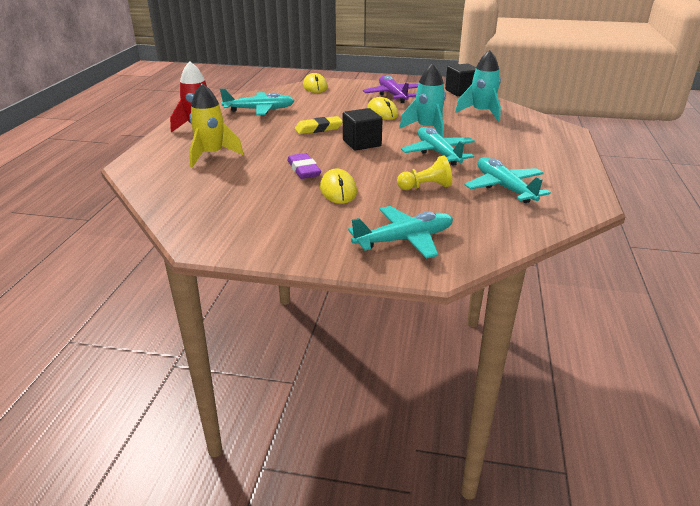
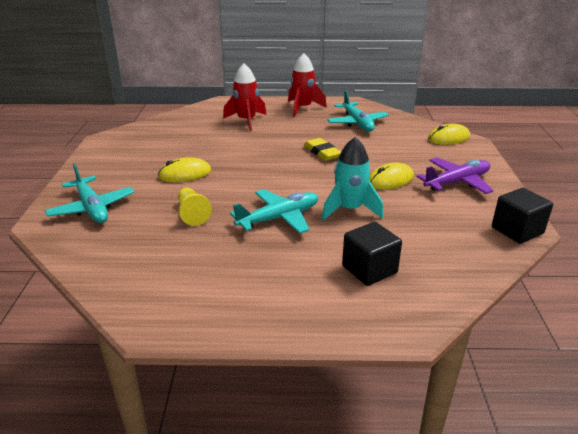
camera: 80 degrees right, 0 degrees up
(212, 155) = (246, 121): yellow rocket -> red rocket
(304, 170) = (224, 156): purple eraser -> none
(362, 143) = (292, 175): black cube -> black cube (369, 269)
(481, 113) = (435, 248): turquoise rocket -> none
(504, 188) = (192, 260): turquoise plane -> none

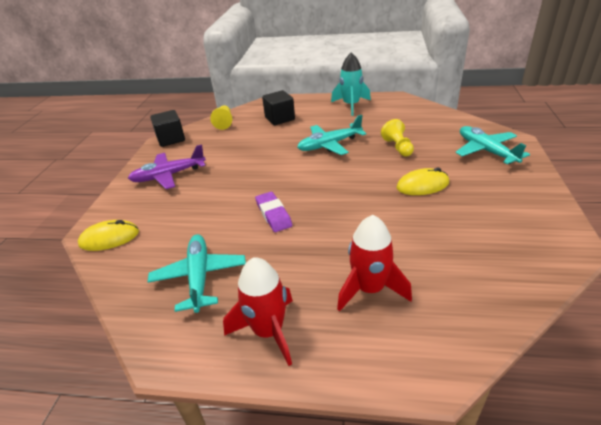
camera: 170 degrees left, 5 degrees up
(322, 152) = (273, 214): yellow eraser -> purple eraser
(349, 209) = (274, 152): turquoise rocket -> turquoise rocket (351, 105)
(390, 180) = (224, 178): yellow mouse -> none
(462, 262) = (224, 123): none -> yellow pawn

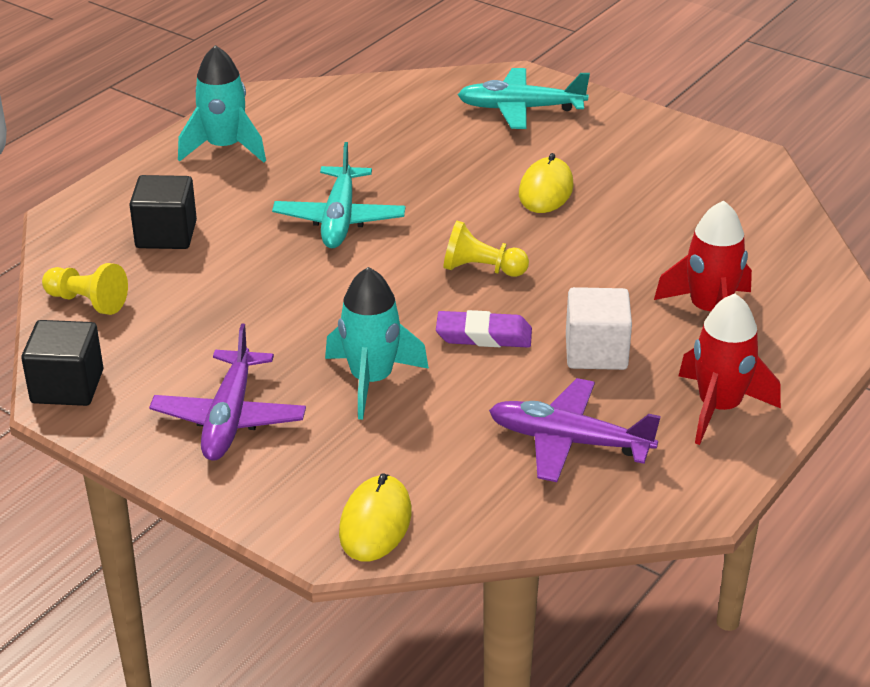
camera: 65 degrees left, 0 degrees up
(199, 277) = (569, 441): turquoise plane -> purple plane
(215, 197) = (371, 380): none -> turquoise rocket
(288, 257) = (596, 352): none -> white cube
(398, 147) = (425, 166): yellow pawn -> yellow pawn (481, 269)

